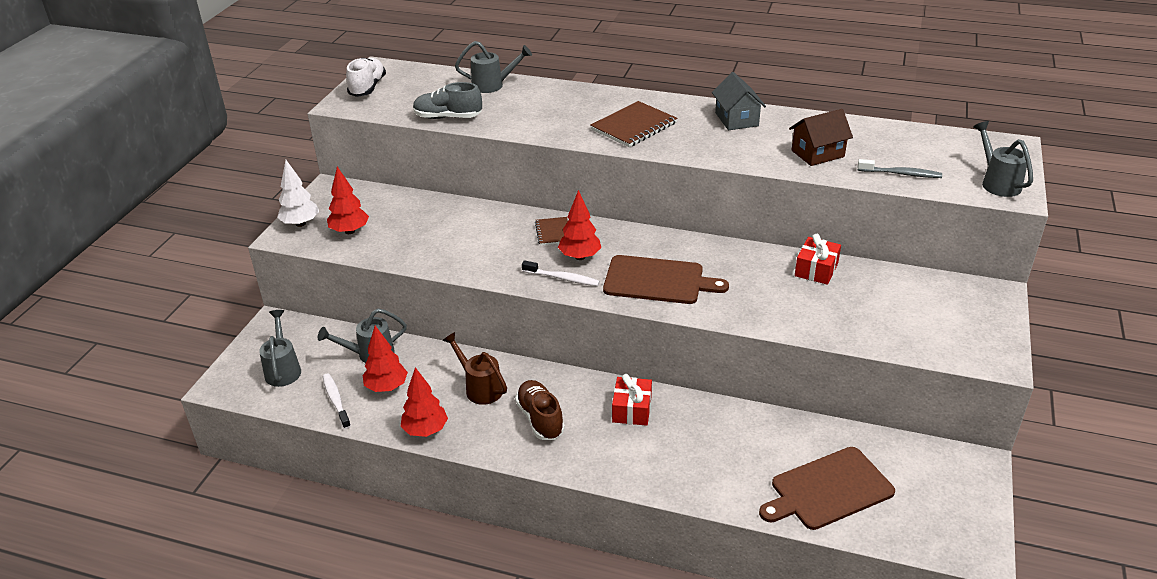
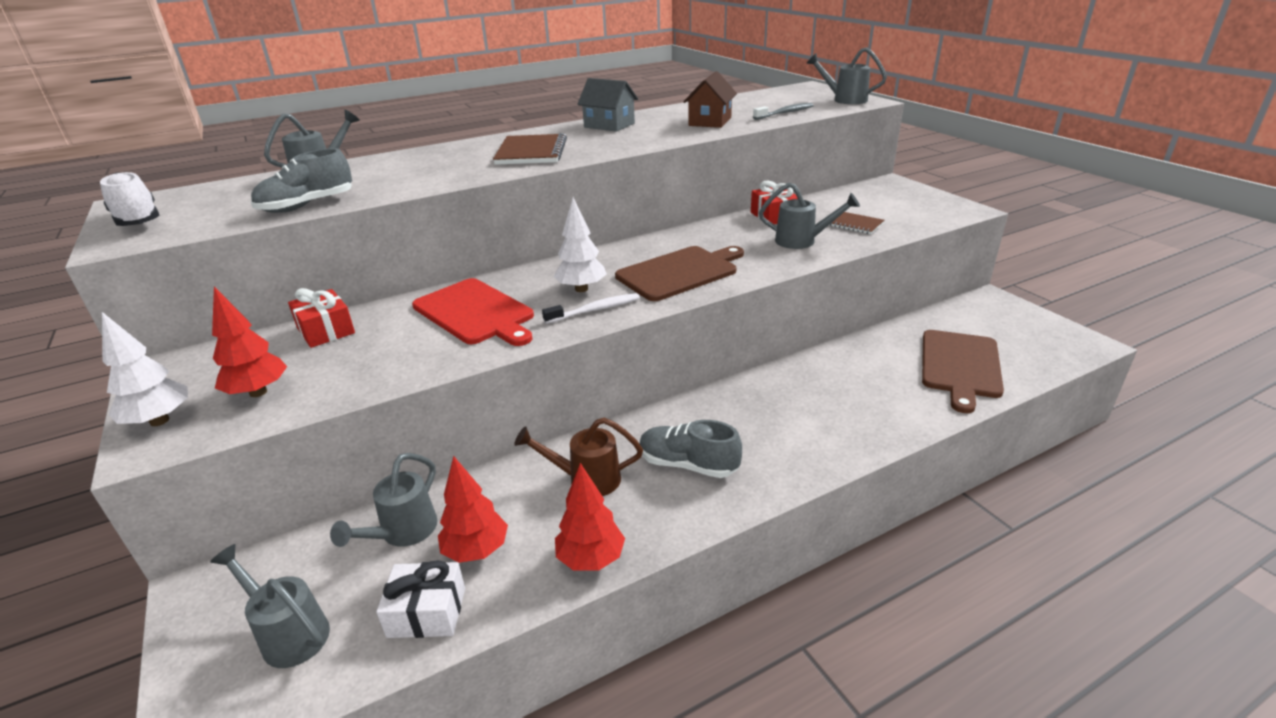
camera: 45 degrees left, 5 degrees down
(336, 400) = (427, 612): white toothbrush -> white gift
(500, 239) = (475, 313): none -> red cutting board
(540, 419) = (688, 465): brown shoe -> grey shoe
(553, 232) = (522, 285): brown notebook -> brown notebook (855, 224)
(580, 257) = (581, 289): red tree -> white tree
(631, 409) = (748, 405): red gift -> red gift (326, 330)
(790, 306) = (802, 241): none -> grey watering can

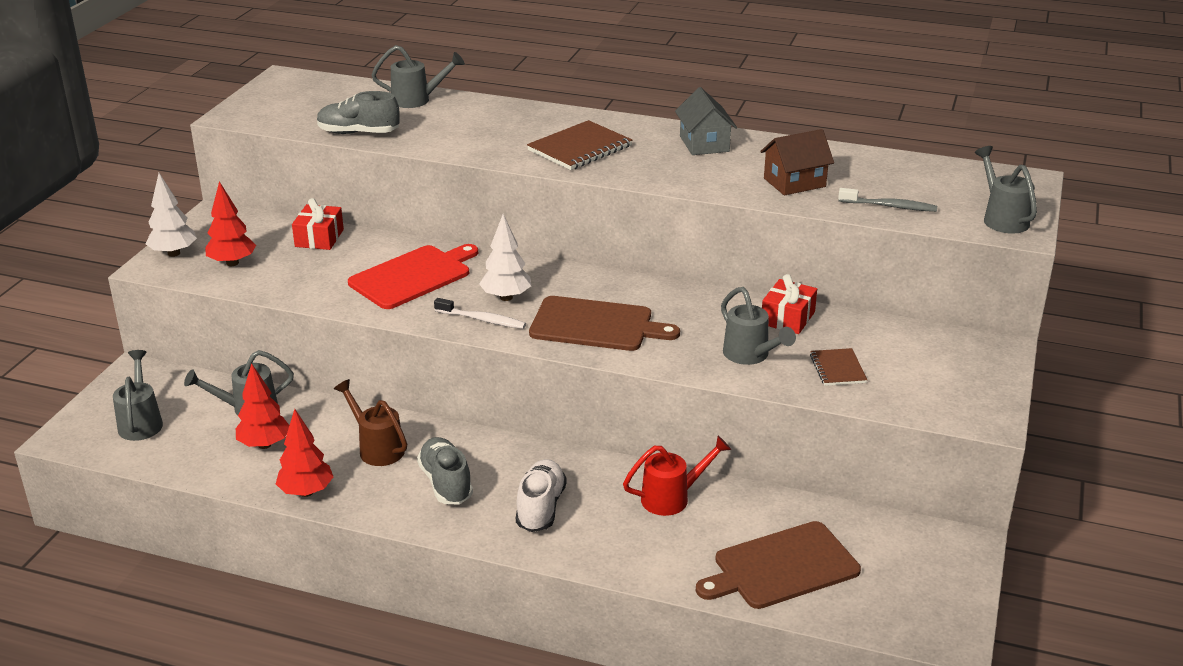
camera: 45 degrees right, 0 degrees up
(138, 220) = (266, 99): white shoe -> white shoe (540, 508)
(427, 612) = (201, 457): white gift -> none
(475, 313) = (413, 276): red cutting board -> red cutting board turned 135 degrees counterclockwise
(835, 371) = (672, 498): none -> red watering can

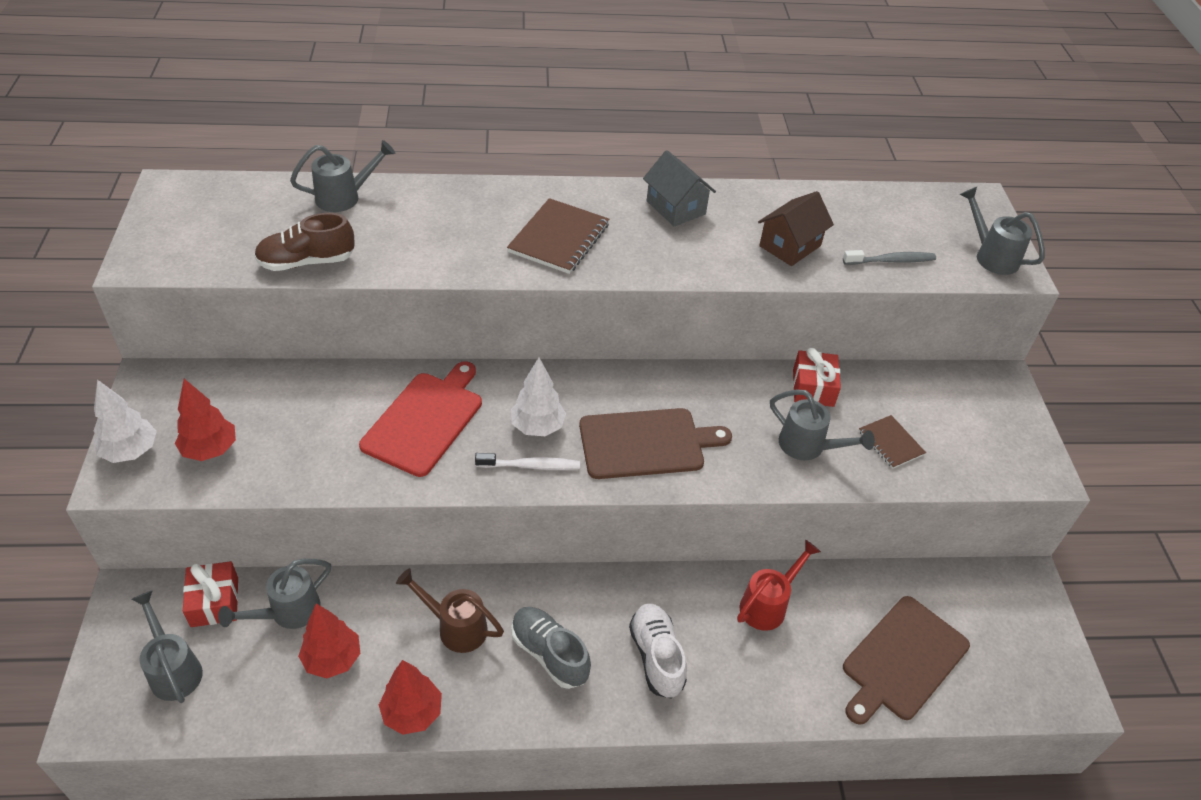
camera: 25 degrees left, 15 degrees up
(319, 238) = (292, 388): red gift -> red gift (214, 602)
(358, 133) = (307, 262): grey shoe -> brown shoe

